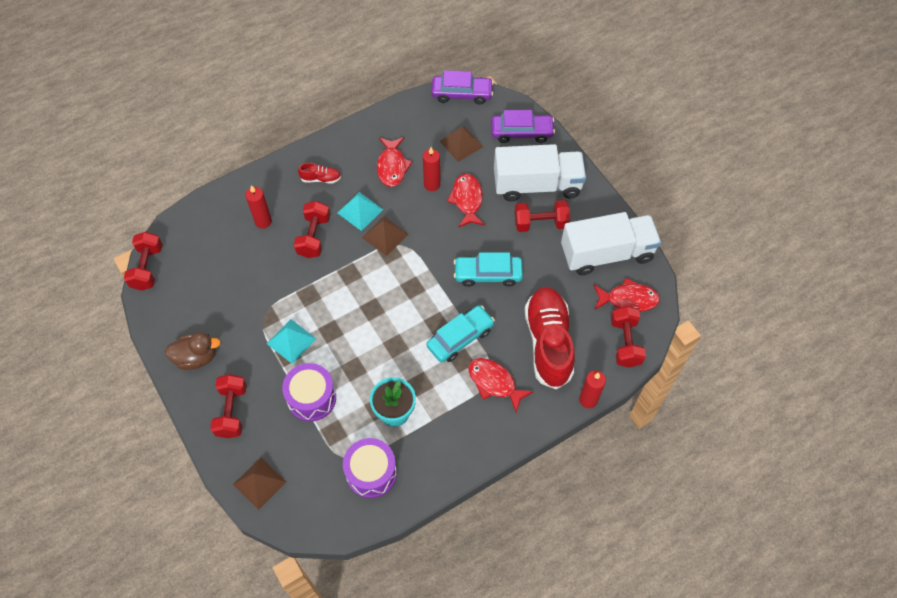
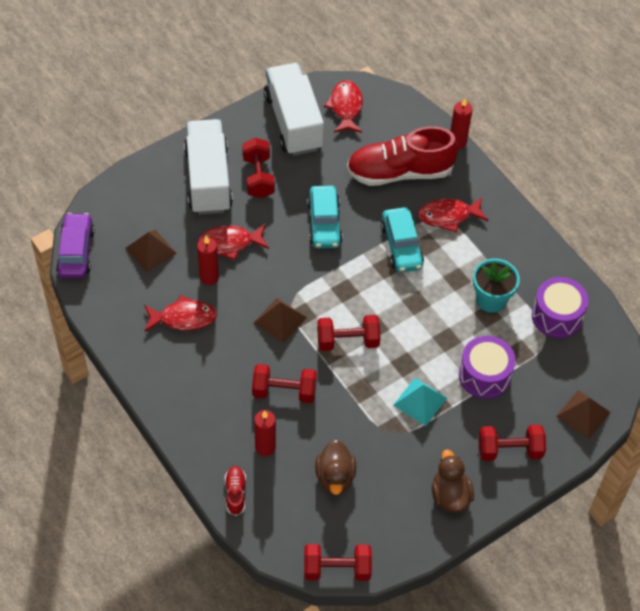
camera: 95 degrees left, 5 degrees down
(228, 270) = (335, 477): none -> brown duck
(321, 178) = (201, 391): red shoe -> red shoe (235, 493)
(360, 211) = (247, 347): turquoise pyramid -> none
(460, 338) = (401, 246): turquoise car -> turquoise car turned 150 degrees counterclockwise
(494, 383) = (448, 216): red fish -> red fish turned 45 degrees clockwise
(521, 132) = (135, 193): purple car -> none
(625, 342) = (394, 112): red dumbbell -> red dumbbell (348, 341)

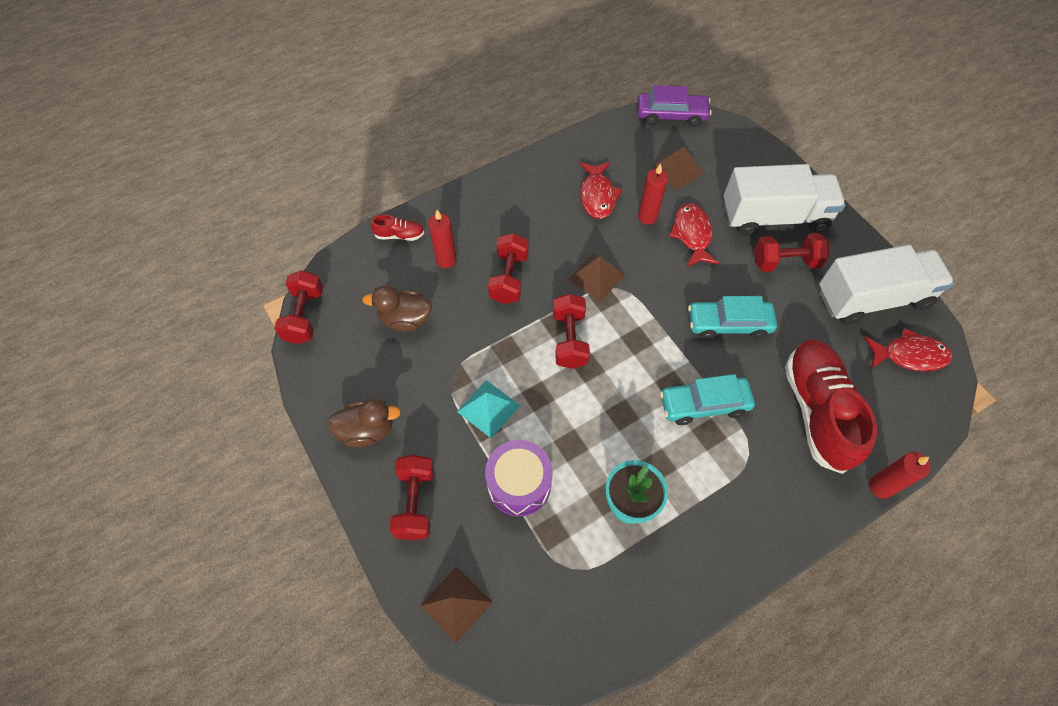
camera: 95 degrees right, 5 degrees up
(448, 216) = (755, 463): red fish -> none
(557, 316) = (606, 589): purple drum -> none

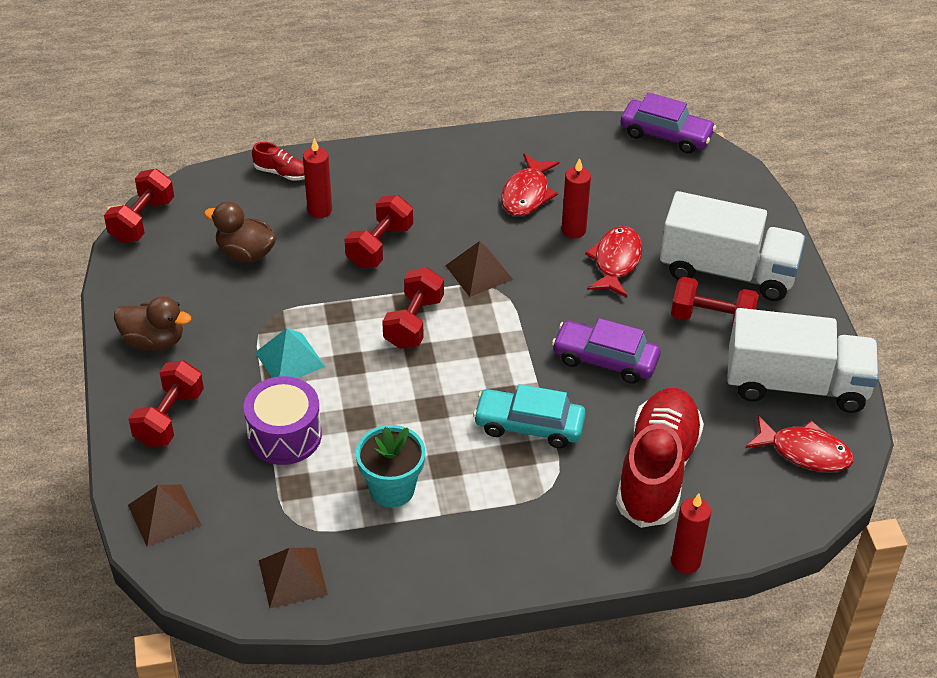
camera: 20 degrees right, 15 degrees down
(677, 170) = (638, 192): brown pyramid -> brown pyramid (293, 577)
(728, 324) = (605, 359): turquoise car -> purple car

